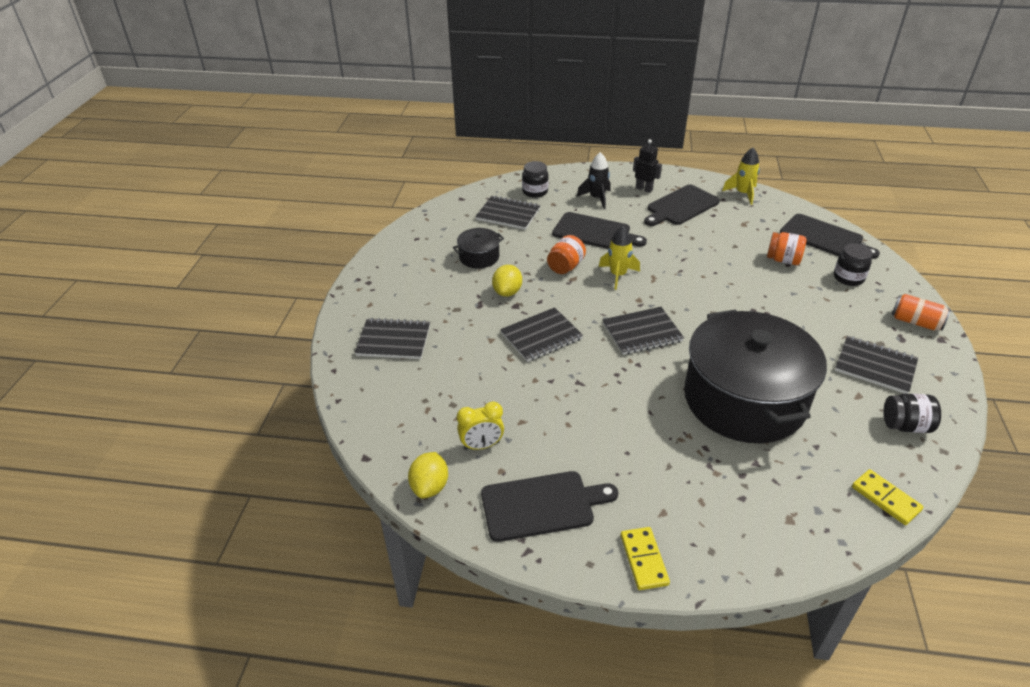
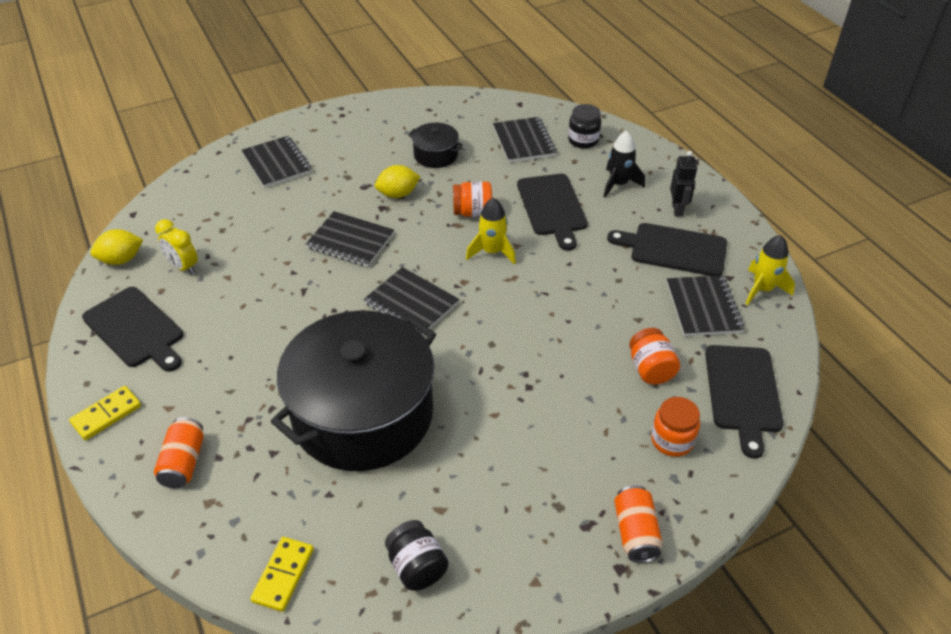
camera: 55 degrees right, 5 degrees up
(736, 522) = (184, 462): none -> orange can
(848, 278) = (672, 440): black jar -> orange jar
(875, 366) = (507, 512): black notebook -> black notebook (703, 307)

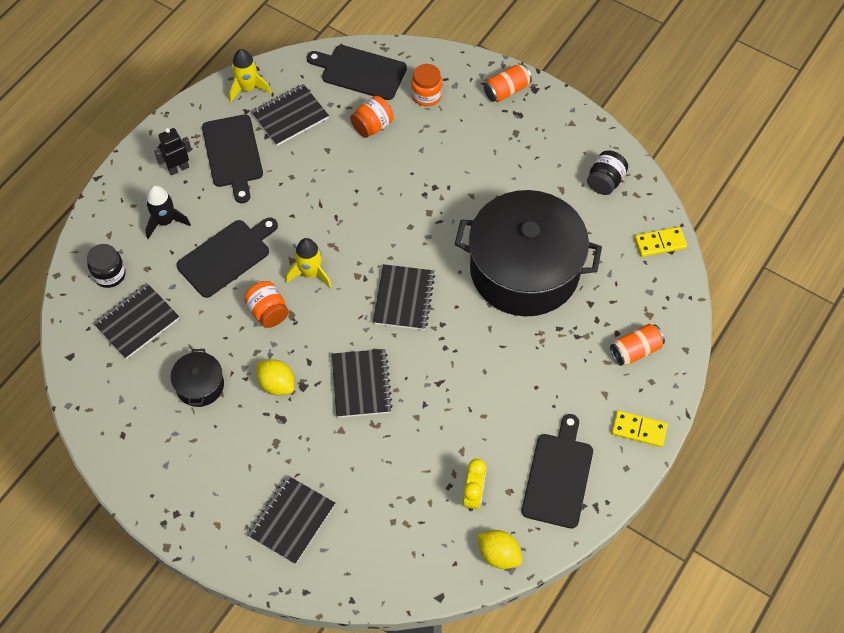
camera: 120 degrees left, 15 degrees up
(743, 392) = (360, 72): black cutting board -> black cutting board turned 135 degrees counterclockwise

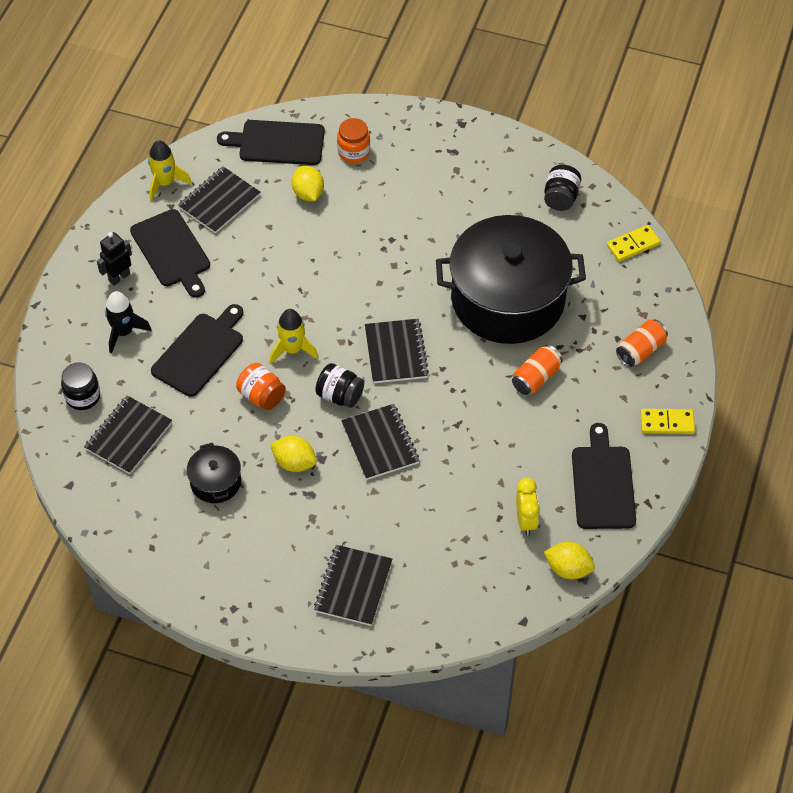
camera: 15 degrees left, 5 degrees down
(339, 328) = (340, 395): none -> black jar
(372, 126) = (308, 193): orange jar -> yellow lemon
(506, 90) = (434, 131): orange can -> orange can (536, 378)

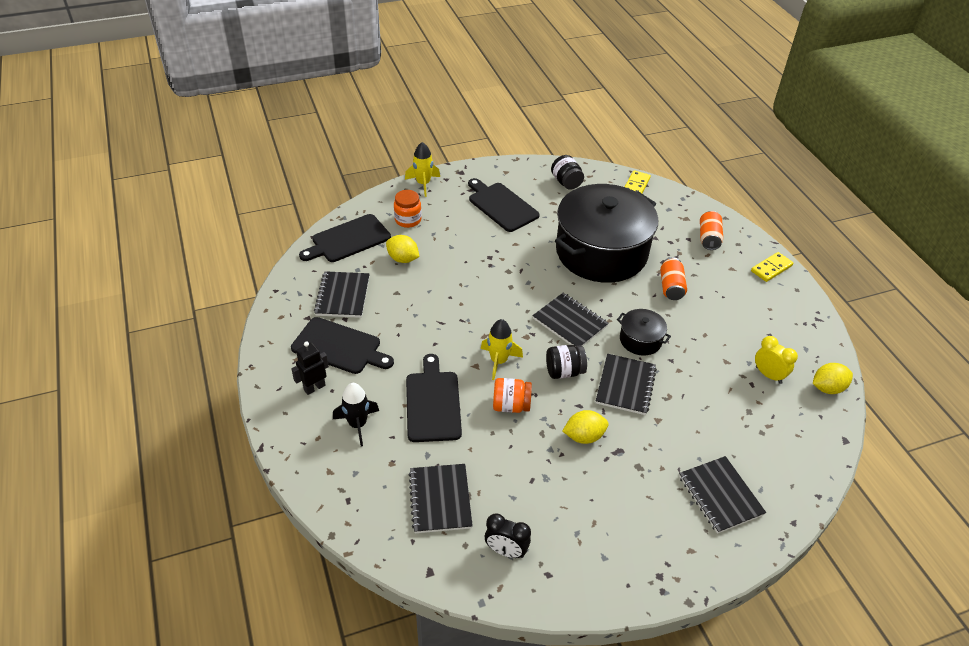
camera: 40 degrees left, 10 degrees down
(83, 396) = (371, 493): black jar -> none
(119, 277) = (314, 387): black robot -> black robot turned 45 degrees clockwise
(138, 509) = (506, 551): none -> black clock
(165, 183) = (288, 305): yellow rocket -> yellow rocket (423, 184)
(215, 482) = (543, 488): black pot -> black pot (640, 340)
(380, 443) = (625, 385): black notebook -> black notebook turned 75 degrees clockwise
(602, 483) = (782, 324): black cutting board -> black cutting board (501, 206)

